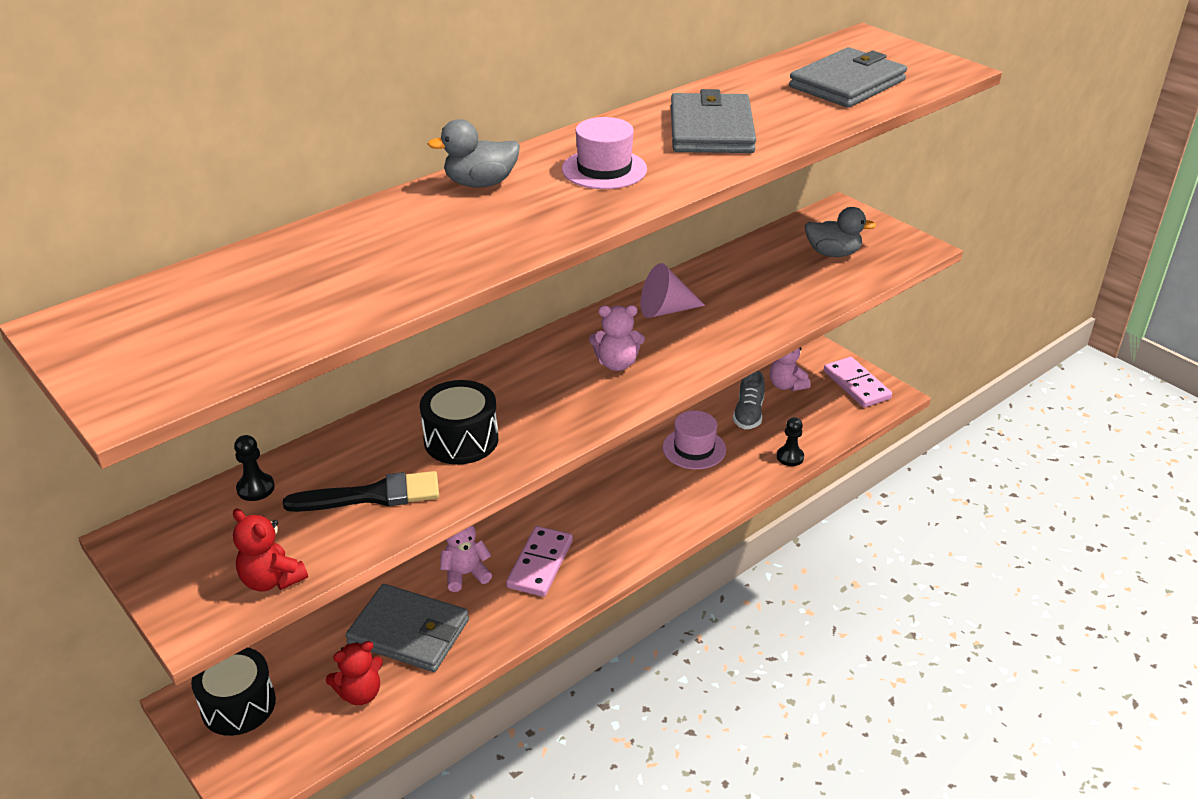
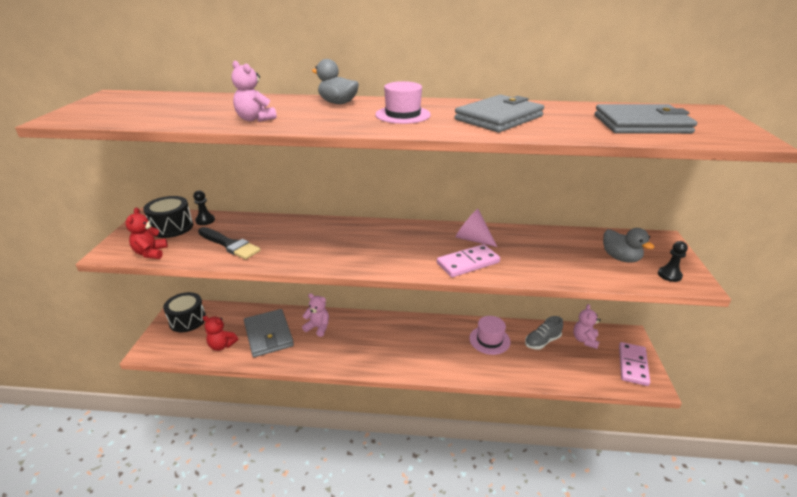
camera: 45 degrees right, 5 degrees down
(461, 440) = (294, 243): black drum -> black drum (172, 227)
(540, 564) = (350, 344): pink domino -> pink domino (468, 263)
(617, 364) = (408, 249): pink teddy bear -> pink teddy bear (255, 119)
(790, 457) = (538, 377): black pawn -> black pawn (669, 275)

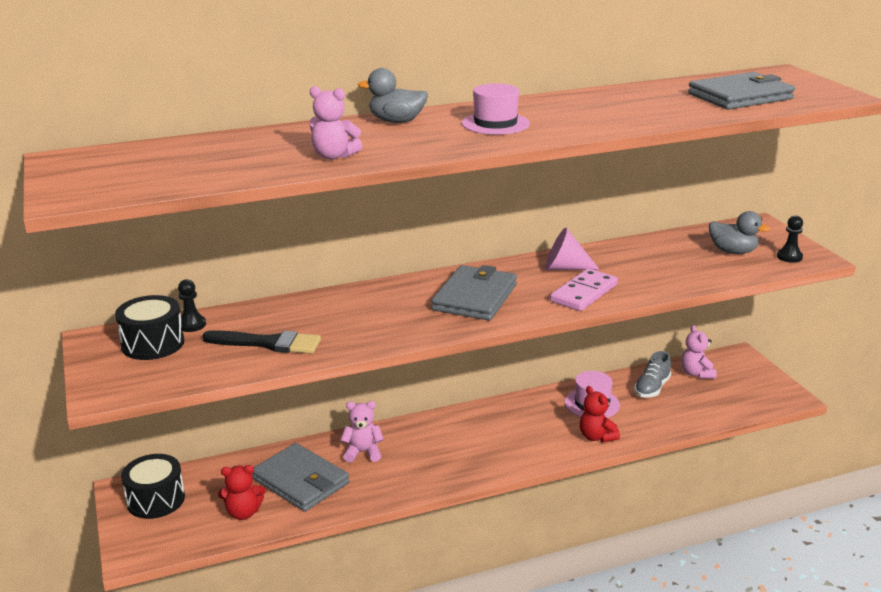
camera: 25 degrees left, 5 degrees down
(151, 253) = (166, 379): red teddy bear -> red teddy bear (596, 437)
(499, 118) = (600, 111): grey wallet -> grey wallet (475, 297)
(632, 365) = (760, 384): pink domino -> none

